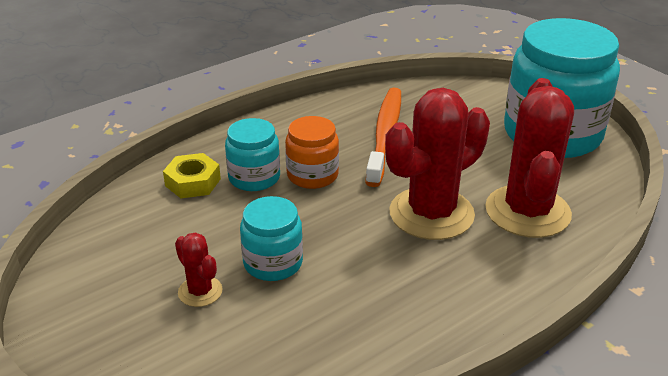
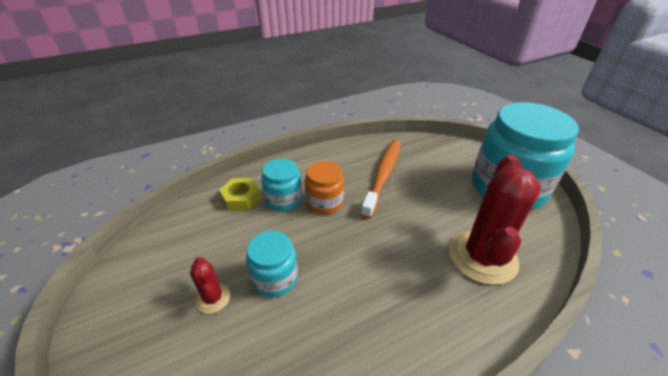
camera: 10 degrees right, 5 degrees up
(431, 214) = (405, 248): red cactus -> none

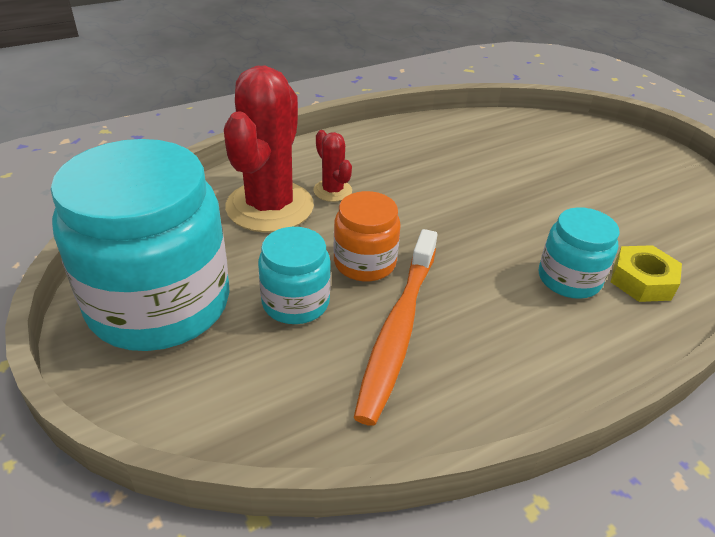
camera: 175 degrees right, 0 degrees up
(213, 298) = (579, 175): red cactus -> red cactus (332, 191)
(275, 278) = (524, 189): turquoise jar -> turquoise jar (295, 302)
(324, 202) = (498, 274): orange jar -> orange jar (364, 263)

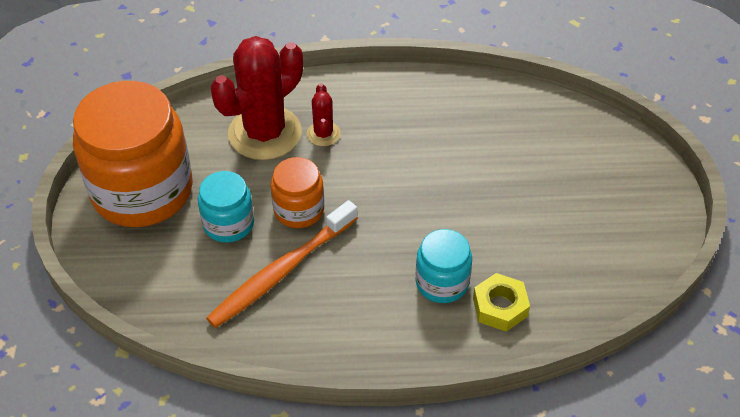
camera: 30 degrees right, 10 degrees up
(159, 303) = (142, 191): turquoise jar -> orange jar

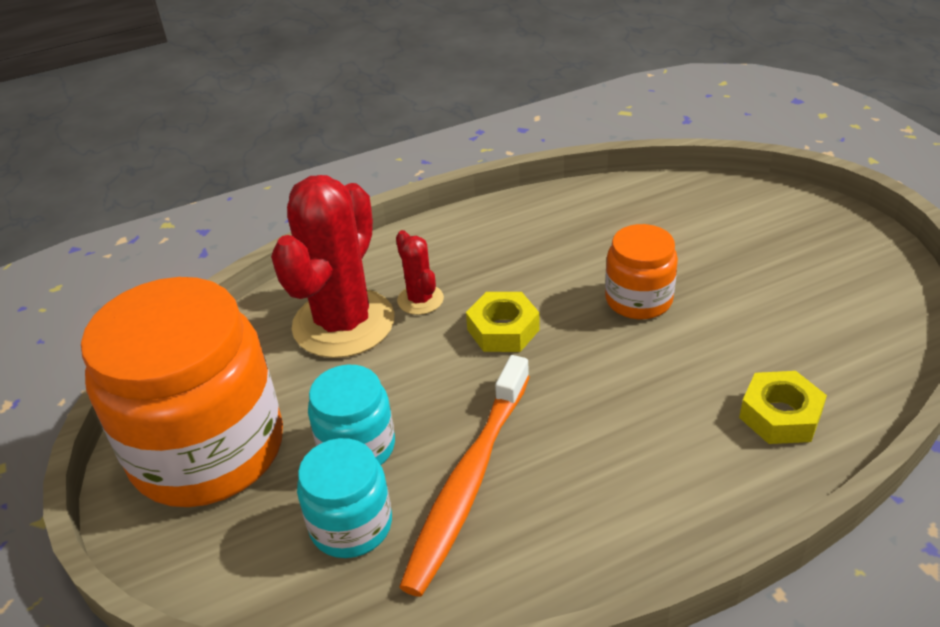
camera: 20 degrees left, 10 degrees down
(299, 210) = (444, 395): orange jar -> orange jar (638, 300)
(363, 177) = (503, 330): none -> yellow nut
(442, 282) = (687, 414): turquoise jar -> turquoise jar (351, 525)

